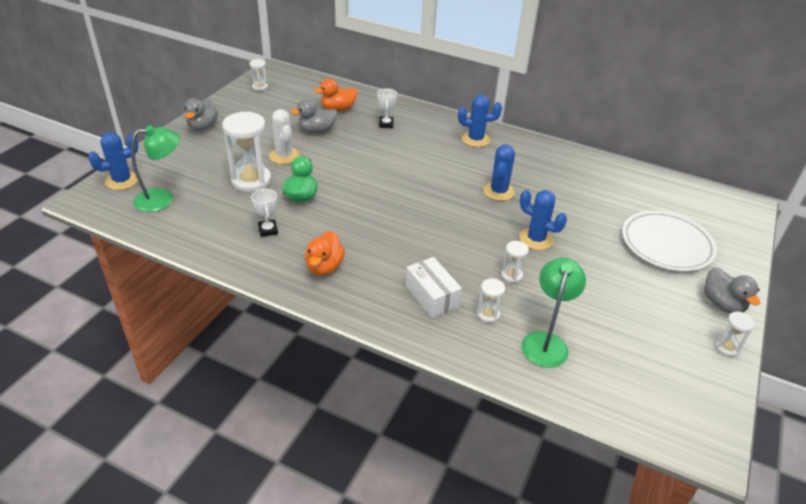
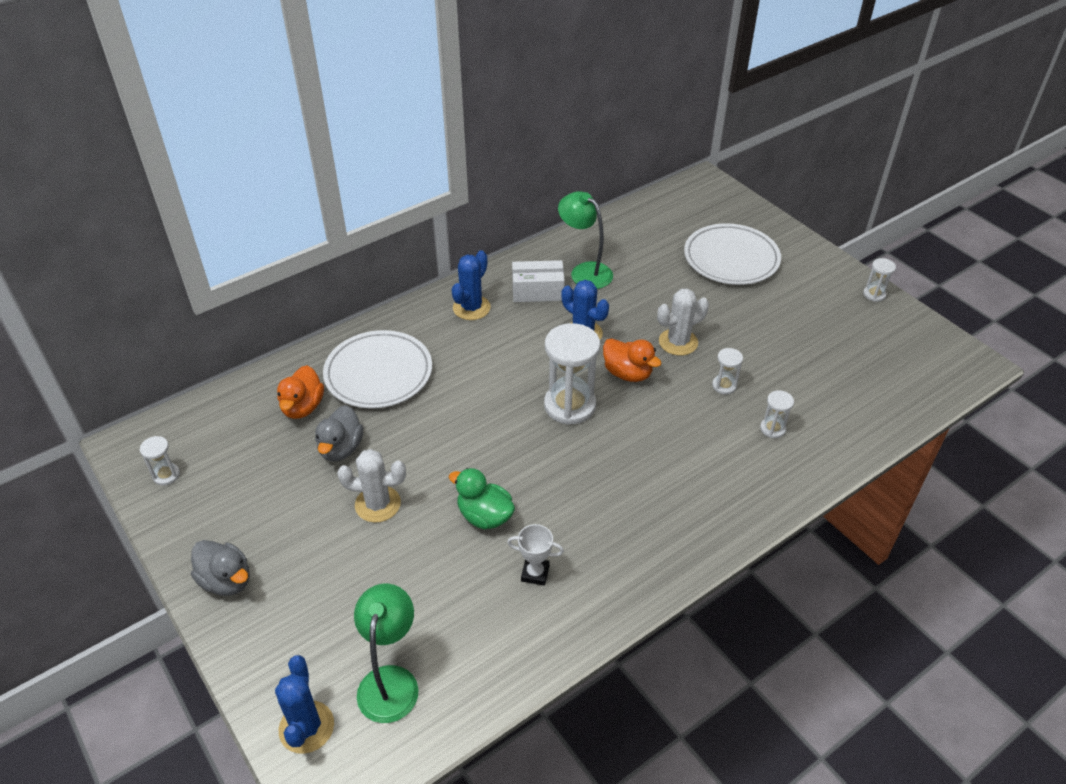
camera: 60 degrees left, 5 degrees up
(251, 180) = (413, 559): white hourglass -> white hourglass (569, 405)
(324, 267) = (635, 538): orange duck -> orange duck (627, 373)
(386, 124) = (378, 373): white trophy -> white plate
(431, 296) = (728, 461): white box -> white box (537, 291)
(536, 239) = (678, 342): blue cactus -> white cactus
(546, 341) = (825, 404): green lamp -> green lamp (585, 271)
(722, 304) = (823, 268): grey duck -> none

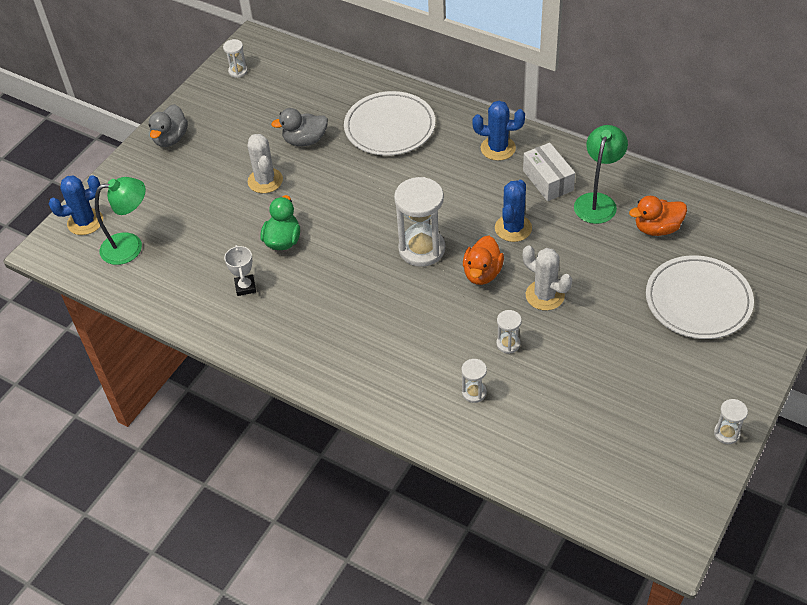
camera: 70 degrees right, 5 degrees up
(303, 407) = (332, 104): orange duck -> orange duck (657, 228)

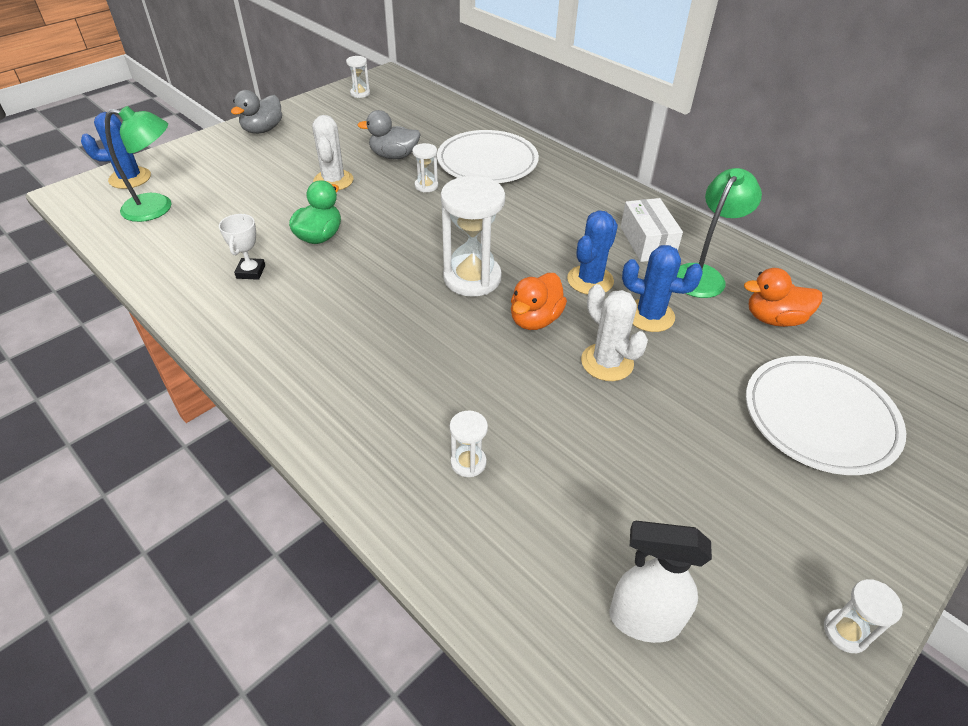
camera: 10 degrees right, 5 degrees down
(498, 148) = (598, 202): blue cactus -> blue cactus (649, 316)
(508, 344) = (538, 410): white hourglass -> white hourglass (426, 186)
(610, 457) = (643, 620): none -> white spray bottle

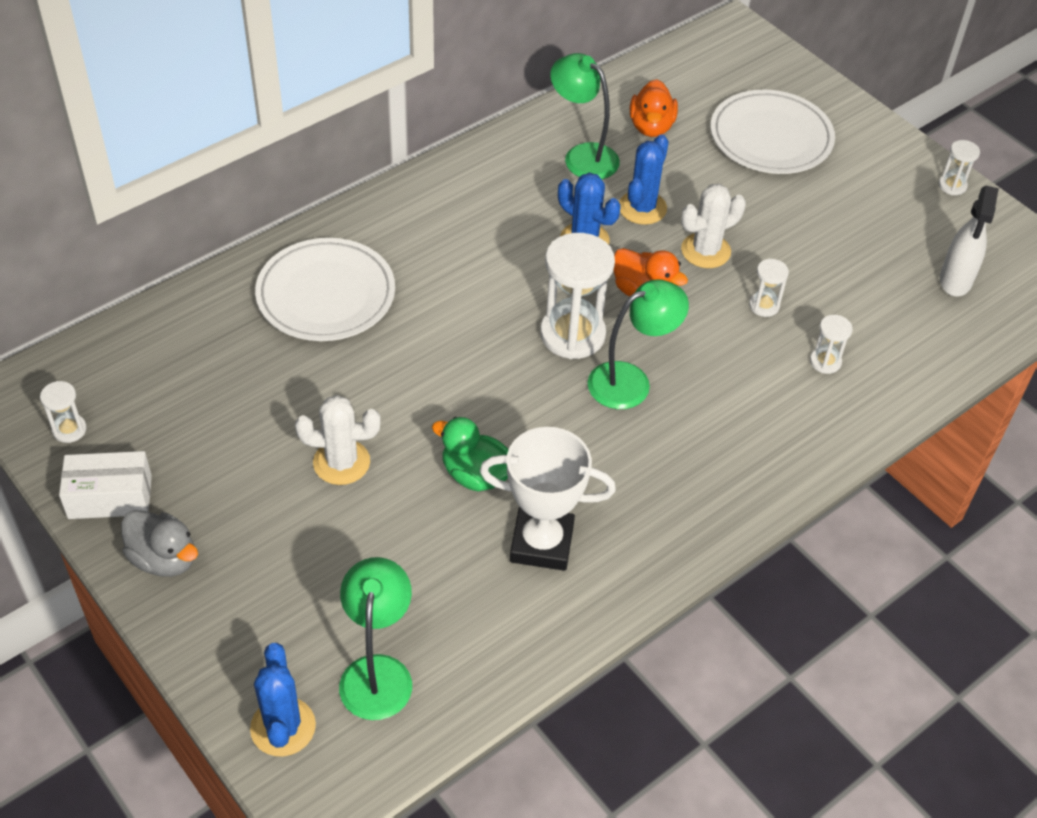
camera: 85 degrees left, 5 degrees up
(251, 272) = (542, 543): white trophy -> white trophy, size x1.92
(394, 156) = (288, 393): grey duck -> none
(423, 314) = (631, 381): none -> green lamp
(426, 186) = (374, 362): white hourglass -> white hourglass (764, 306)
(647, 242) = (523, 183): white box -> white box (110, 497)

